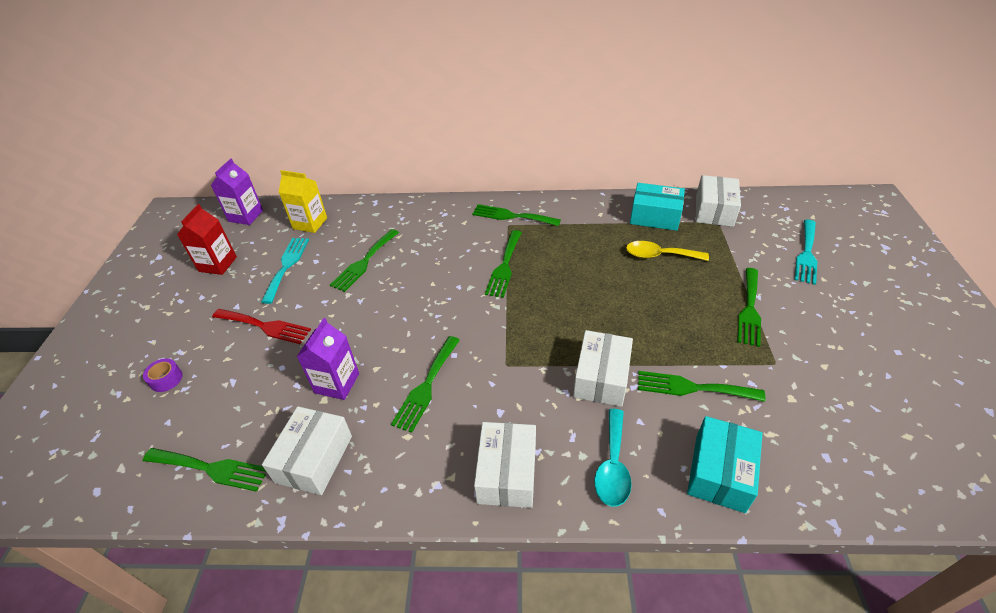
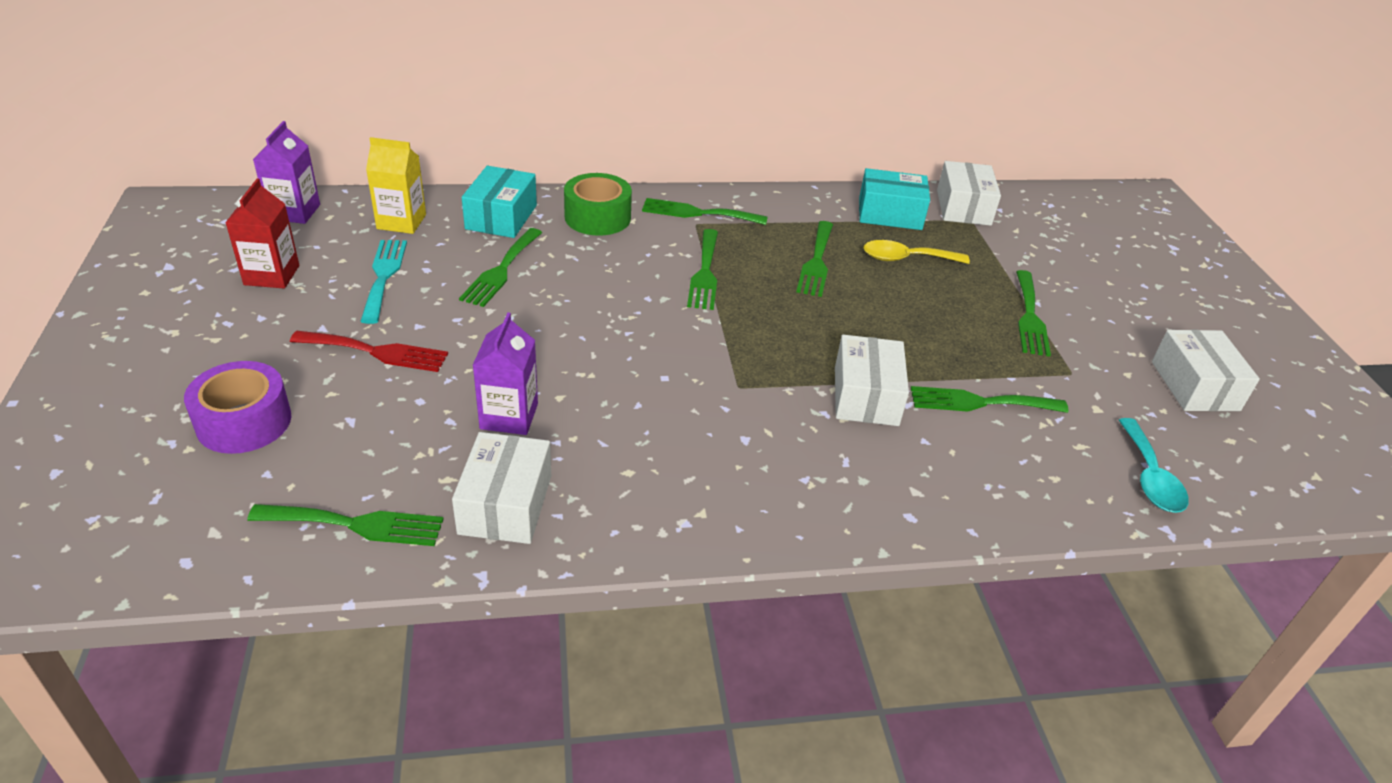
camera: 15 degrees left, 5 degrees down
(166, 379) = (244, 422): purple tape -> purple tape, size x1.95
(426, 386) = (637, 414): green fork -> green fork (816, 262)
(440, 220) = (597, 217): none -> green tape
(507, 473) = (773, 504): white box -> white box (1194, 386)
(612, 466) = (903, 489): turquoise spoon -> turquoise spoon (1150, 477)
(719, 472) = (1031, 488): turquoise box -> turquoise box (501, 217)
(806, 254) = (1085, 255): turquoise fork -> none

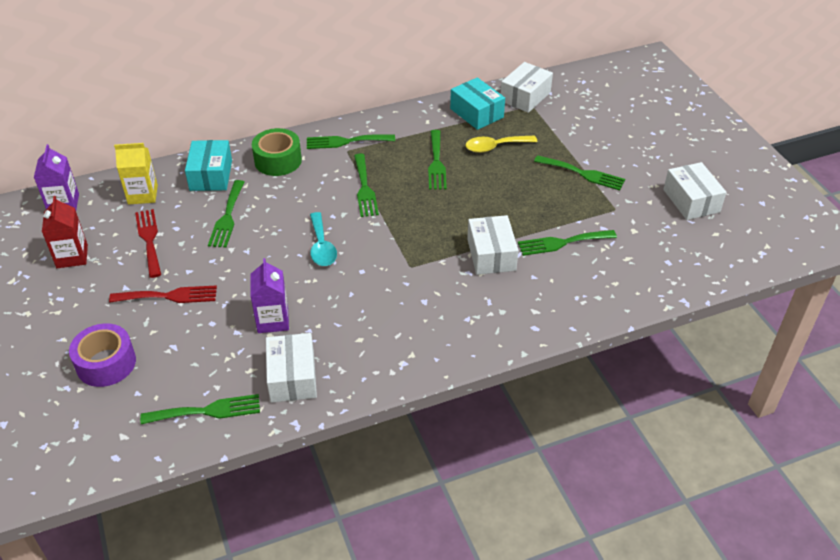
camera: 10 degrees left, 5 degrees up
(383, 276) = (149, 240): turquoise fork -> red fork
(890, 214) = (476, 113): turquoise box -> turquoise box turned 60 degrees clockwise
(963, 207) = (525, 97): white box -> white box turned 45 degrees clockwise
(1030, 317) = (583, 174): green fork -> green fork turned 60 degrees counterclockwise
(1150, 477) = (670, 269): turquoise spoon -> turquoise spoon (321, 247)

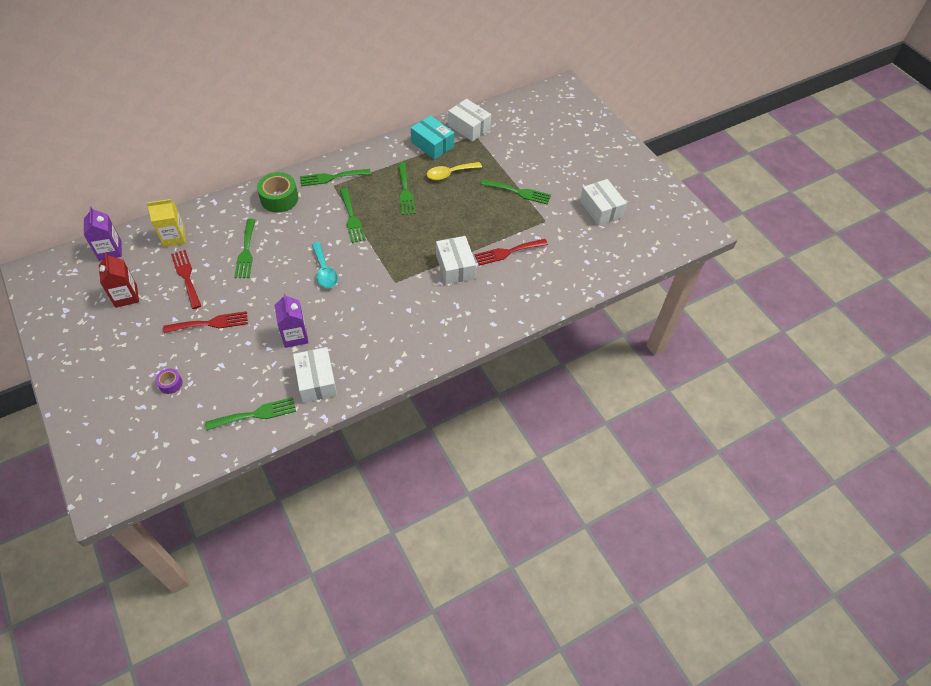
camera: 10 degrees left, 10 degrees up
(106, 363) = (170, 384): purple tape -> purple tape, size x0.51
(211, 175) = (227, 216): turquoise box -> none
(525, 97) = (469, 127): white box -> white box turned 75 degrees counterclockwise
(562, 243) = (508, 252): green fork -> red fork

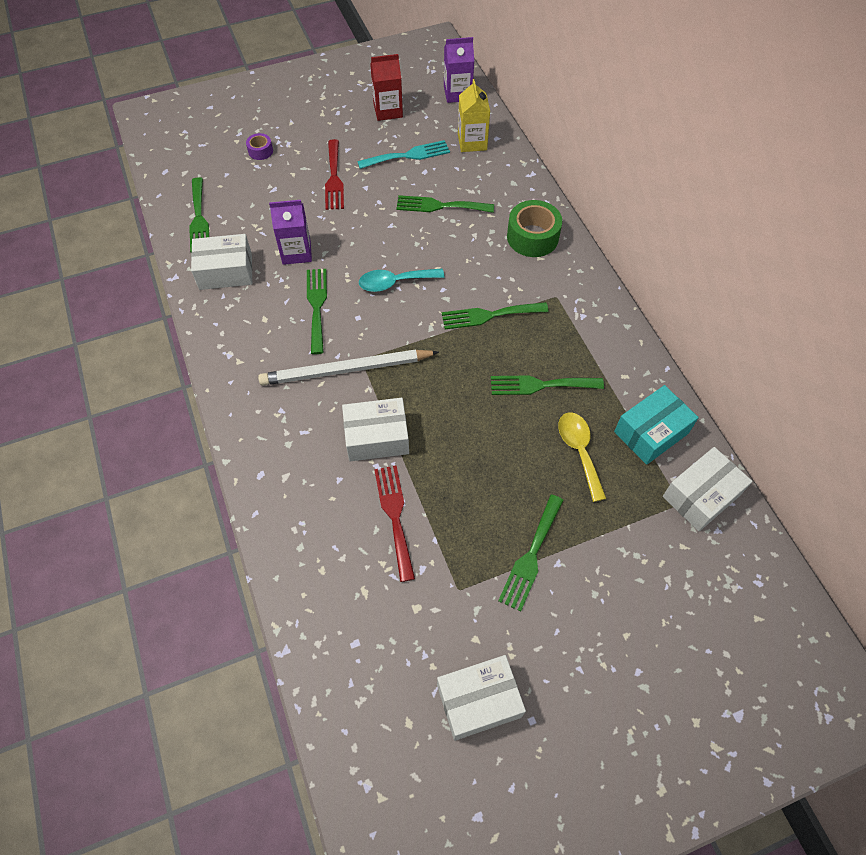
camera: 100 degrees right, 5 degrees up
(186, 276) = (408, 155): red fork -> turquoise fork
(331, 177) = (573, 295): green fork -> green fork (317, 306)
(405, 289) = (346, 370): none -> white pencil

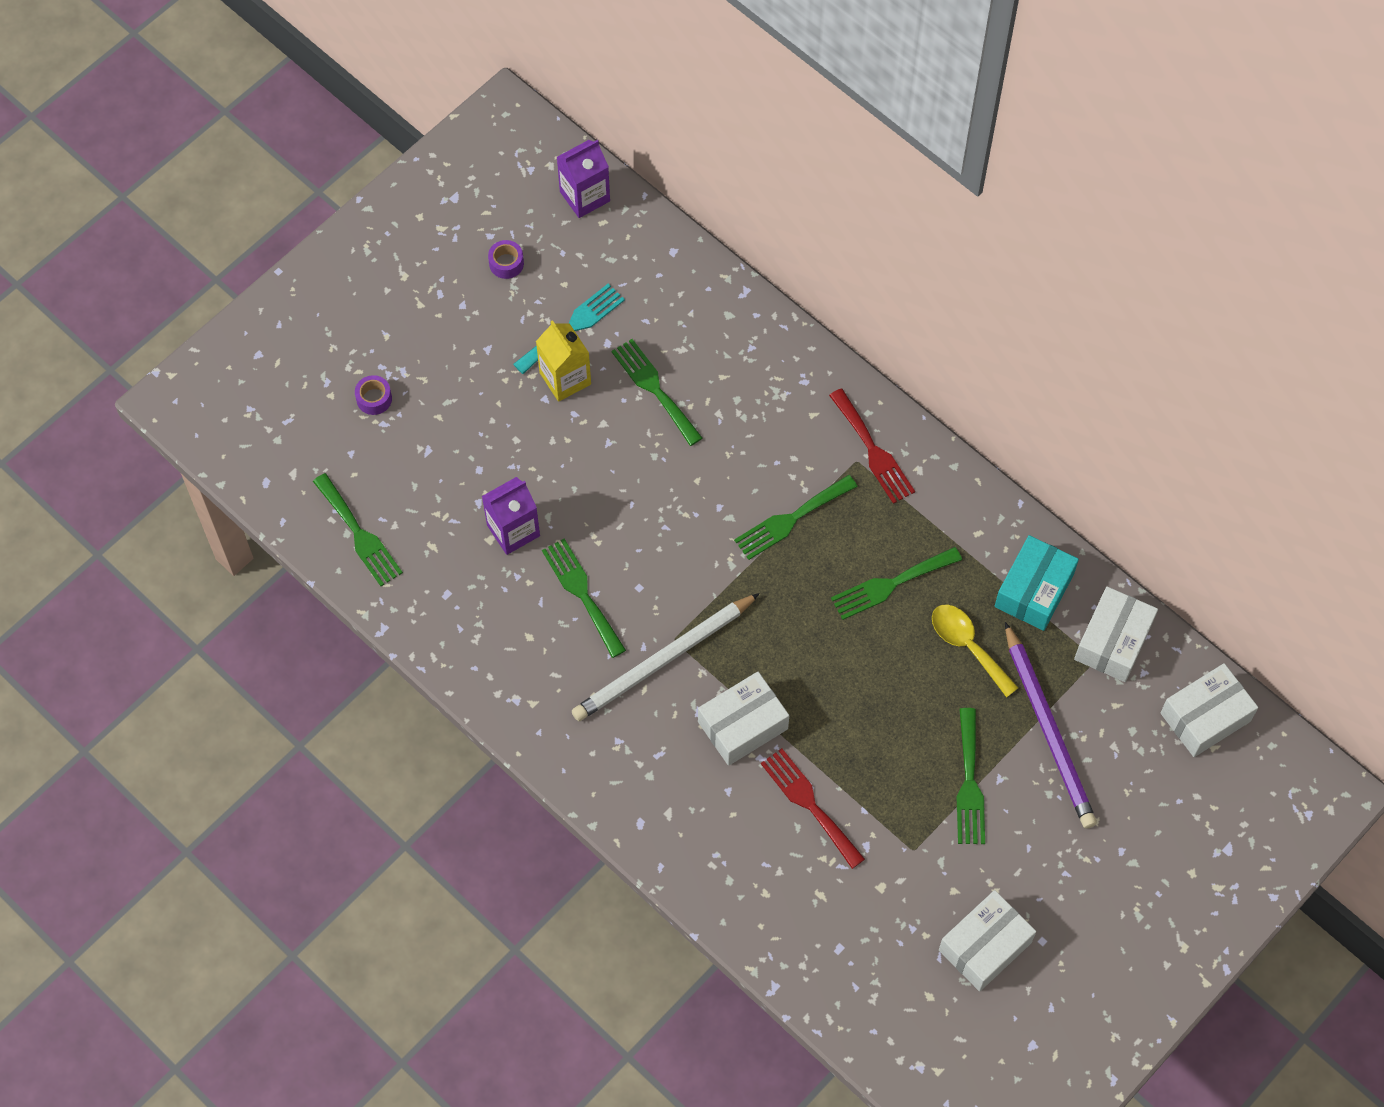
camera: 25 degrees left, 5 degrees up
(225, 271) = (442, 594): white box -> white box (1205, 717)
(334, 178) = (496, 402): red fork -> red fork (873, 450)
(388, 110) = (506, 263): red carton -> purple tape
(395, 282) = (657, 522): turquoise spoon -> none
(440, 206) = (654, 388): green fork -> green fork turned 75 degrees clockwise
(472, 142) = (645, 271): yellow carton -> yellow carton (565, 378)
(532, 237) = (790, 388): green tape -> none
(617, 542) = (1048, 730): none -> purple pencil

